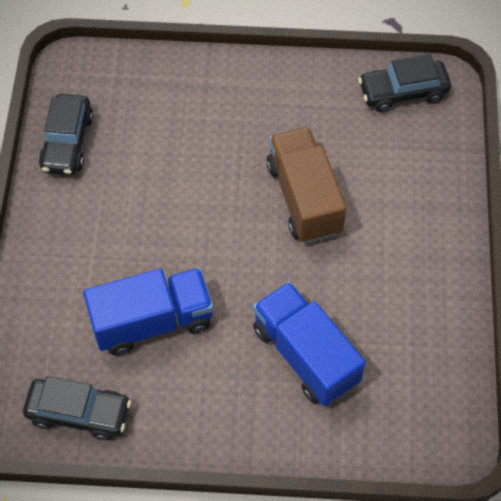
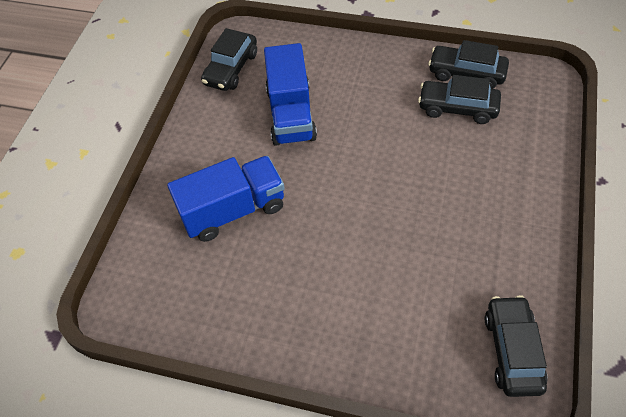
camera: 105 degrees right, 5 degrees down
(123, 148) = (457, 108): none -> black car
(304, 198) = (388, 234): brown truck -> none

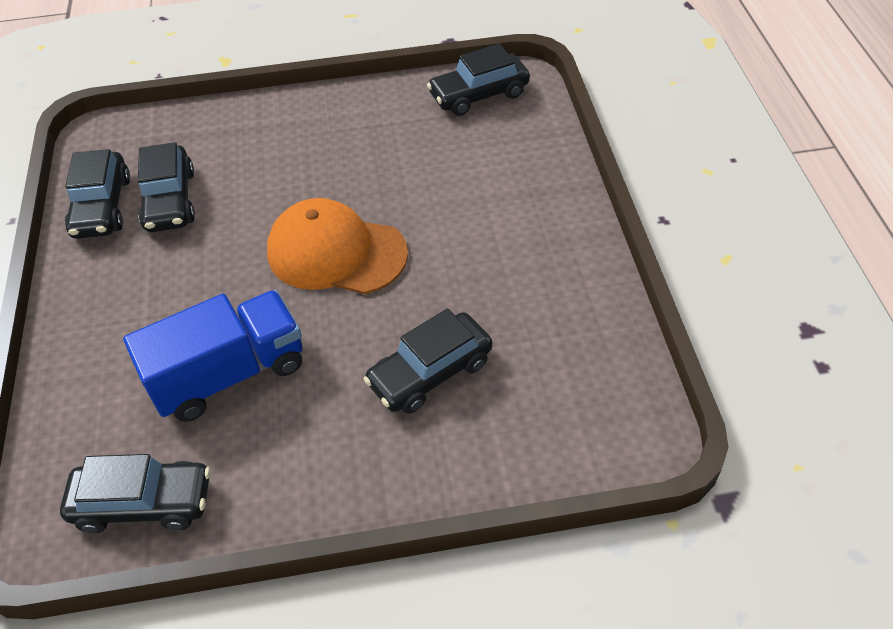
camera: 115 degrees left, 5 degrees down
(233, 210) = (430, 372): blue truck -> black car
(361, 188) = (336, 252): none -> orange cap

